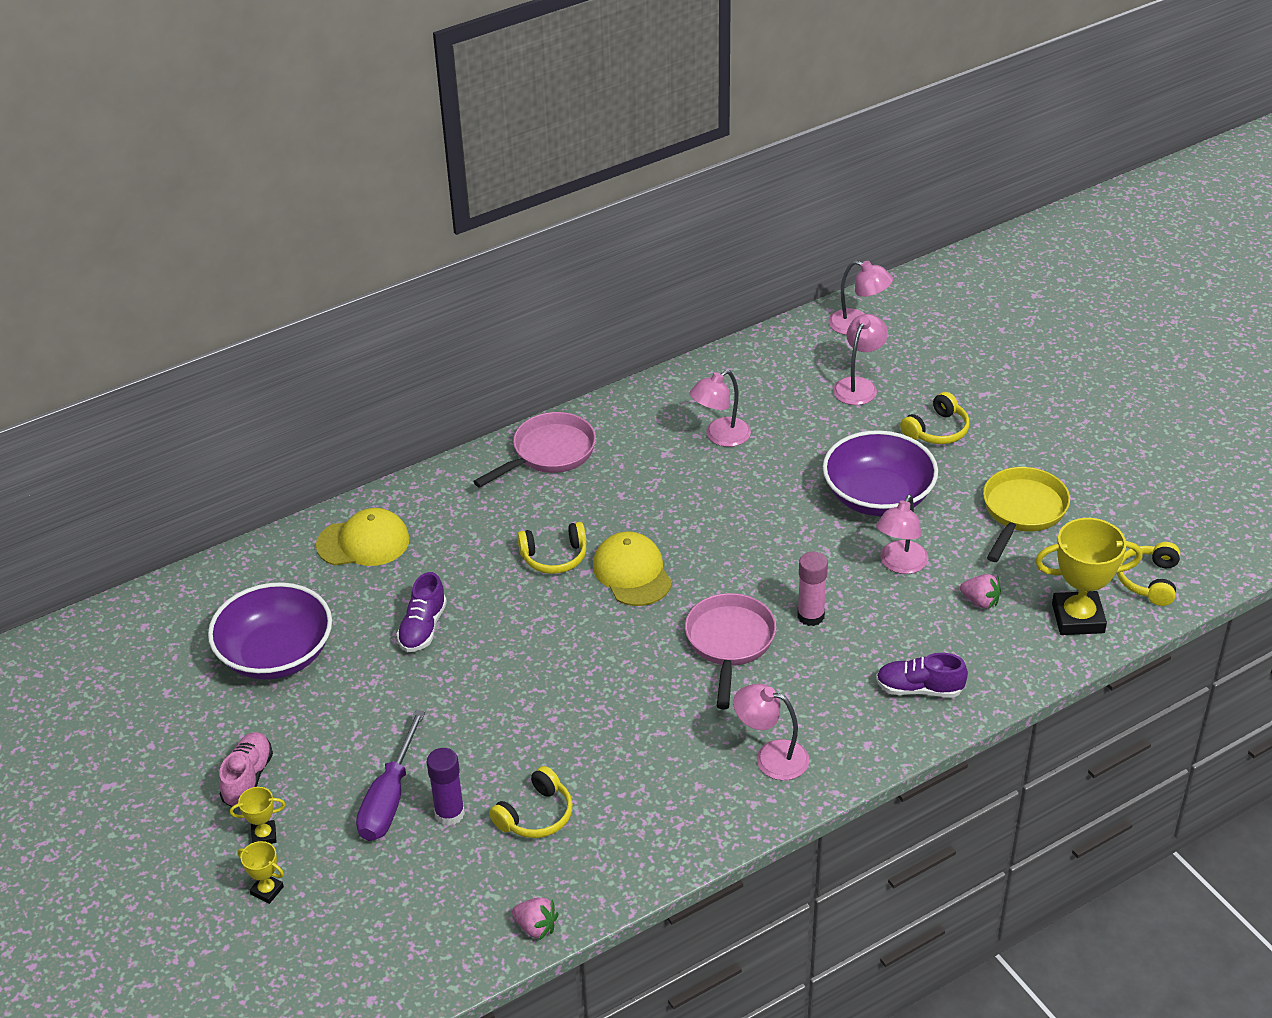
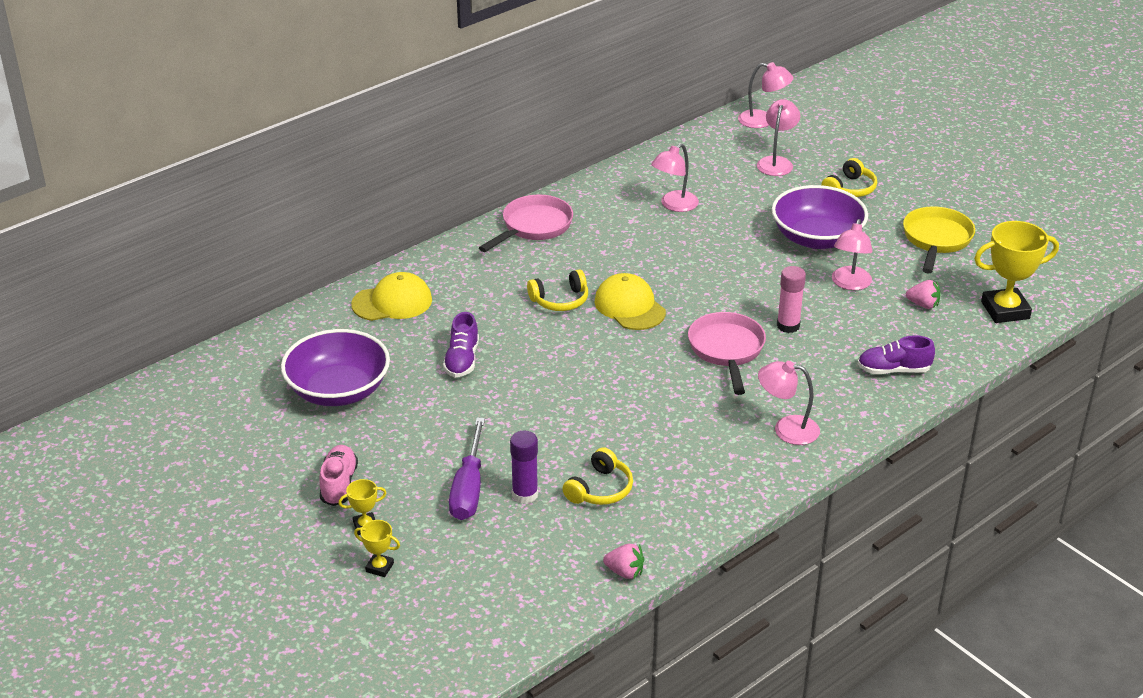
camera: 10 degrees left, 5 degrees down
(1148, 580) = (1052, 280): yellow headphones -> none

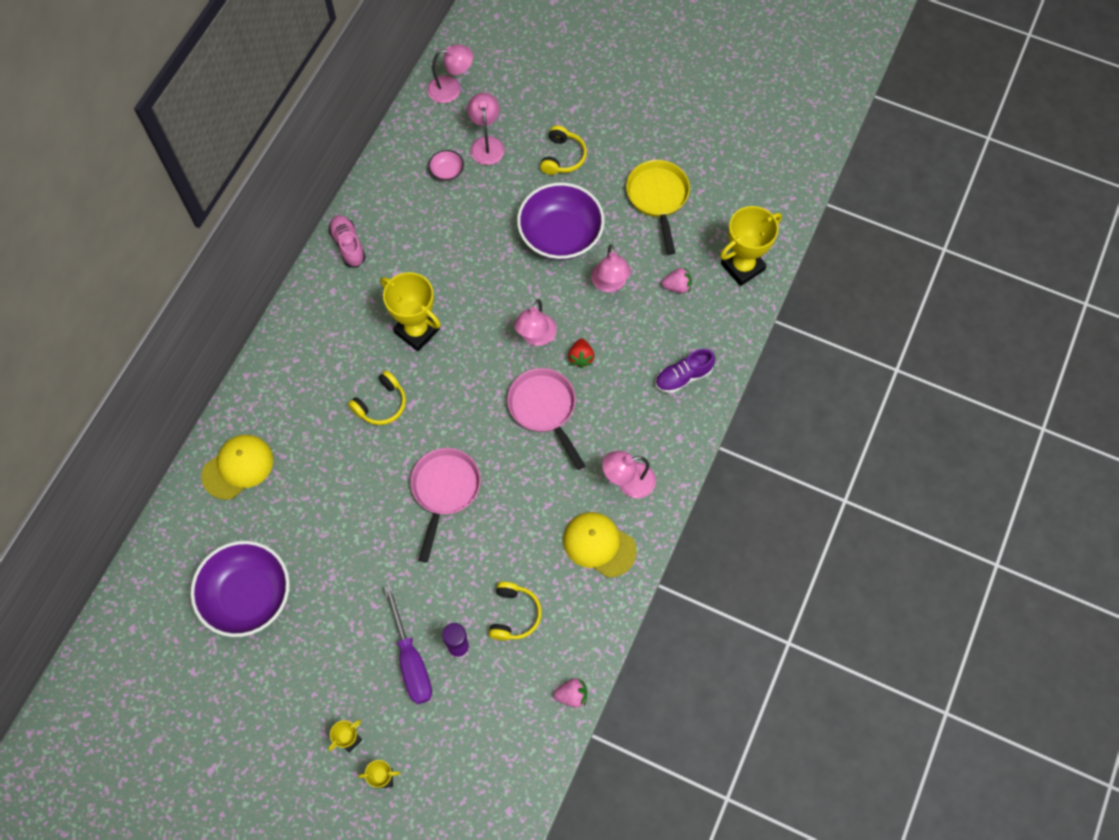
camera: 25 degrees left, 30 degrees up
(339, 484) = (305, 703): pink shoe -> pink shoe (348, 245)
(462, 360) = (333, 514): purple shoe -> none
(533, 227) = (314, 317): pink pan -> pink pan (444, 491)
(628, 262) = (417, 331): none -> yellow trophy
(629, 306) = (443, 388): yellow cap -> yellow cap (599, 545)
(674, 205) = (423, 239): pink lamp -> pink lamp (535, 337)
(725, 169) = (447, 171): none -> pink bowl
(788, 326) = (581, 357): pink glue stick -> red strawberry

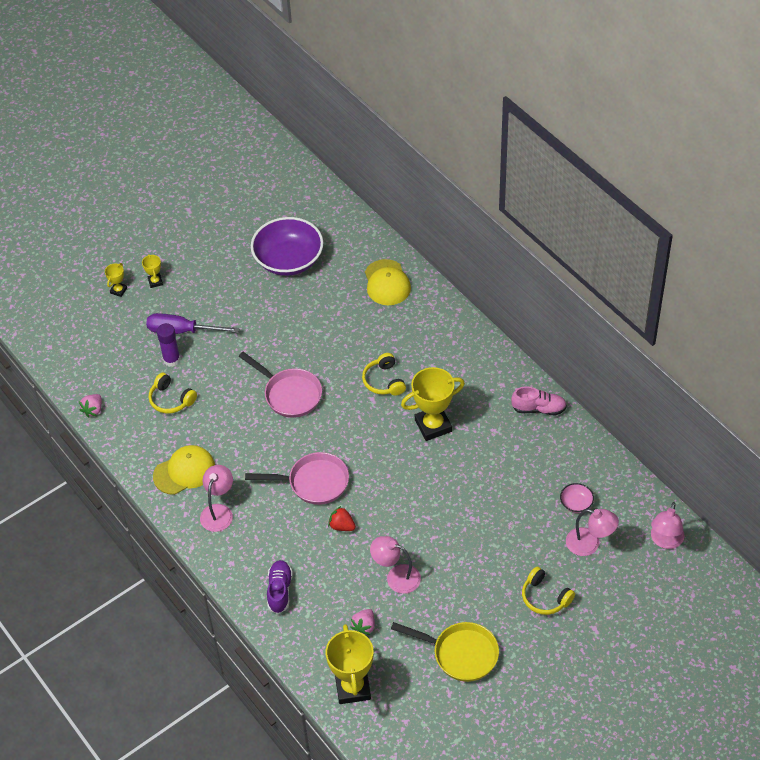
camera: 120 degrees right, 15 degrees down
(535, 337) = (379, 503): pink lamp -> none
(560, 235) = (465, 561): purple bowl -> none

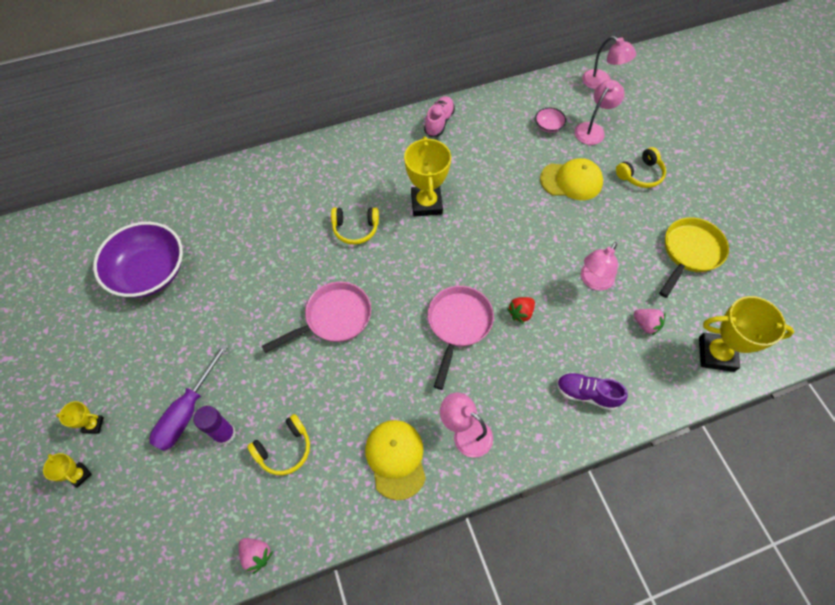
camera: 75 degrees left, 10 degrees up
(387, 283) = (234, 193): yellow cap -> yellow cap (571, 181)

